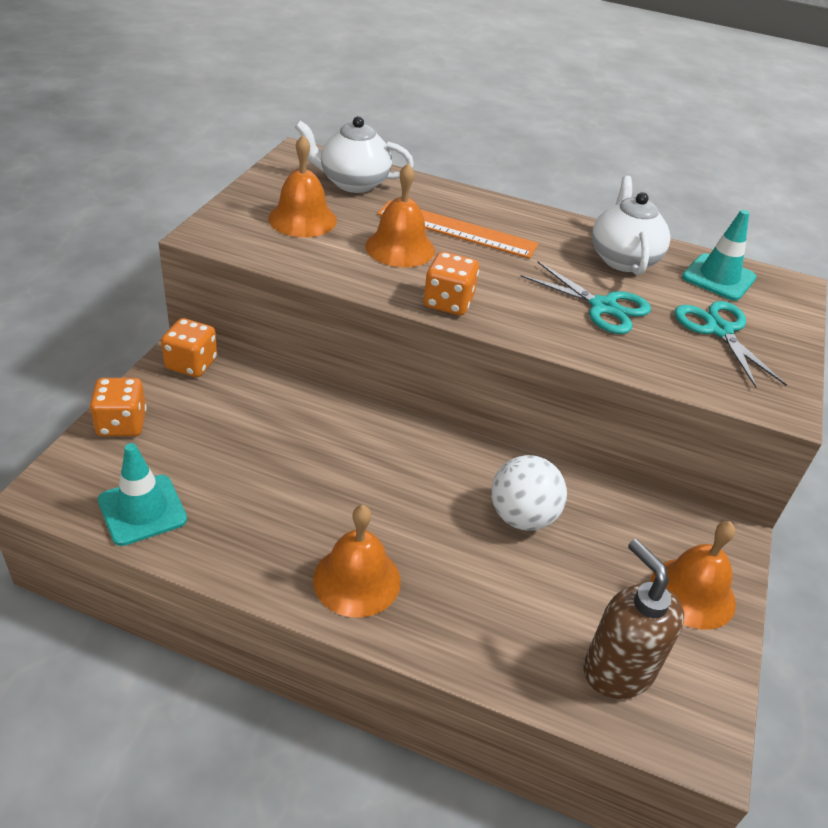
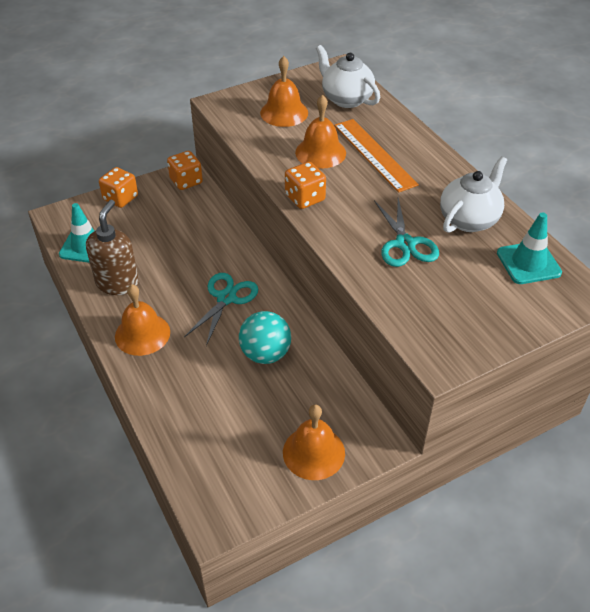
camera: 45 degrees right, 5 degrees up
(522, 517) = (265, 354): white ball -> turquoise ball
(617, 670) = (218, 458): brown soap dispenser -> brown soap dispenser (118, 283)
(719, 330) = (470, 296): turquoise scissors -> turquoise scissors (226, 298)

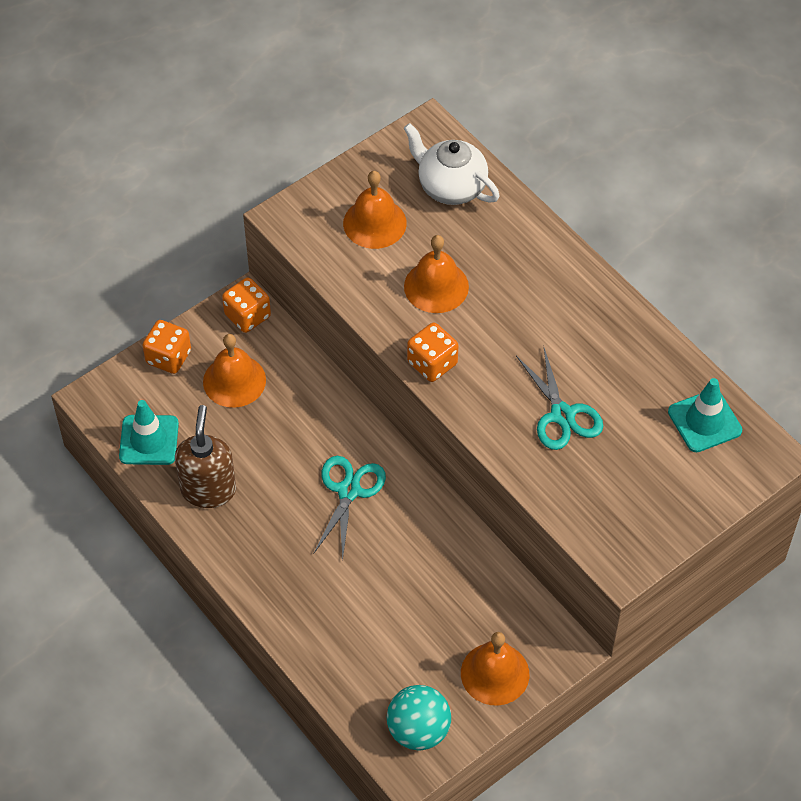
camera: 10 degrees left, 10 degrees up
(142, 334) = (261, 556): orange bell -> orange bell (234, 381)
(265, 354) = (414, 560): turquoise ball -> turquoise ball (418, 730)
(374, 154) = (503, 280): orange ruler -> none
(469, 219) = (631, 367): white teapot -> none

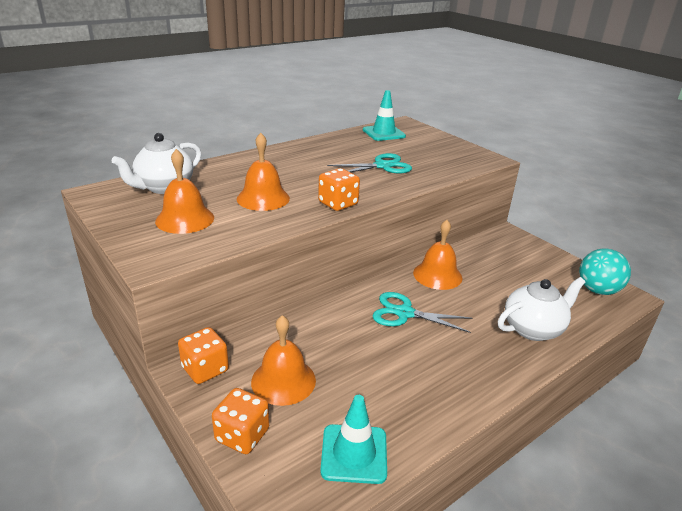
camera: 90 degrees left, 25 degrees down
(208, 489) = (413, 402): brown soap dispenser -> none
(328, 626) = (533, 329): none -> white teapot
(495, 673) = (537, 258): orange bell -> orange bell (437, 275)

